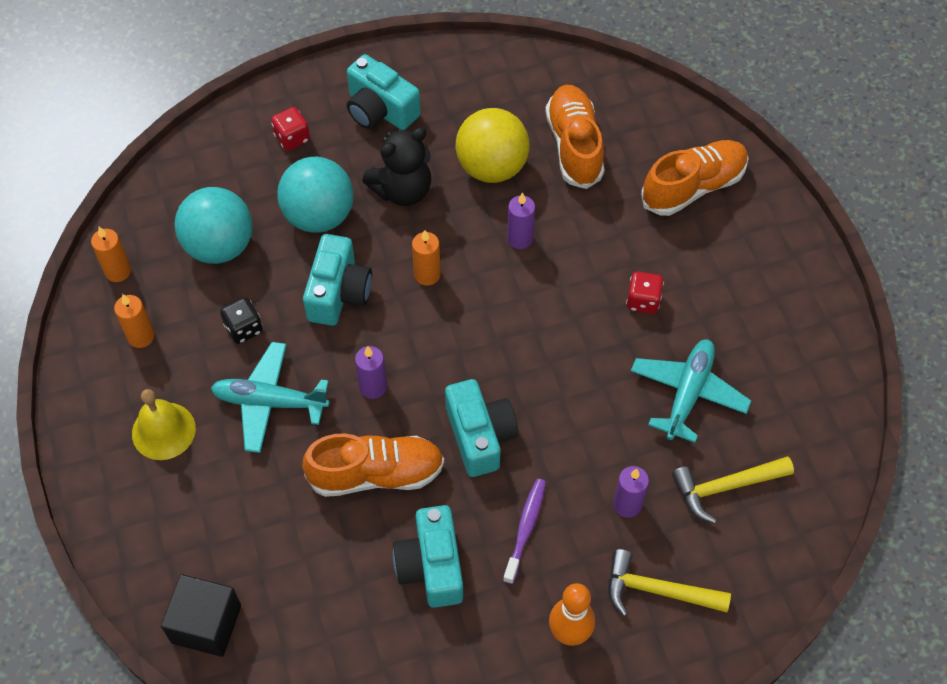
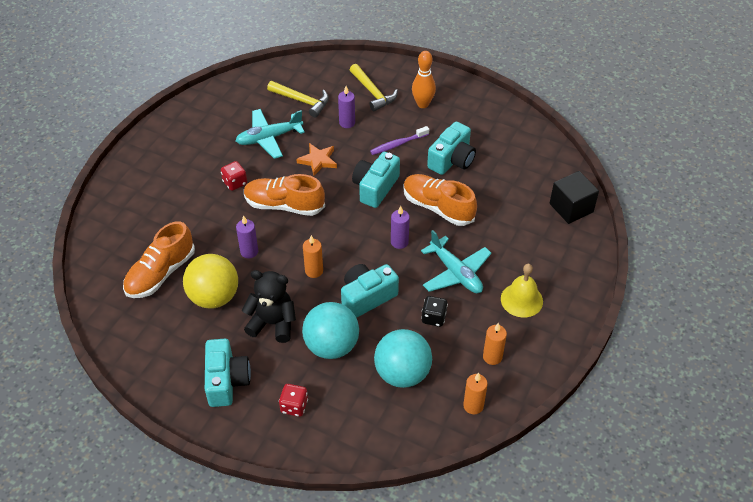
camera: 135 degrees left, 10 degrees down
(591, 414) = (318, 161): none -> orange star
(693, 187) = (140, 209): orange shoe -> orange shoe (284, 205)

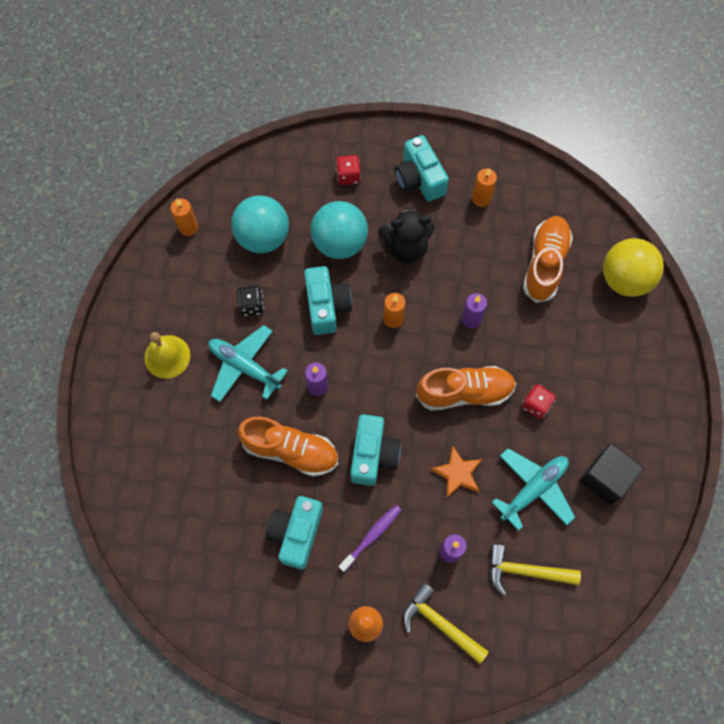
camera: 160 degrees right, 20 degrees up
(214, 297) = (477, 256): yellow ball -> yellow ball (624, 279)
(367, 297) = (326, 306): turquoise camera -> turquoise camera turned 45 degrees counterclockwise
(492, 357) = (182, 282): orange candle -> orange candle (481, 198)
(571, 208) = (134, 505): black cube -> black cube (605, 478)

